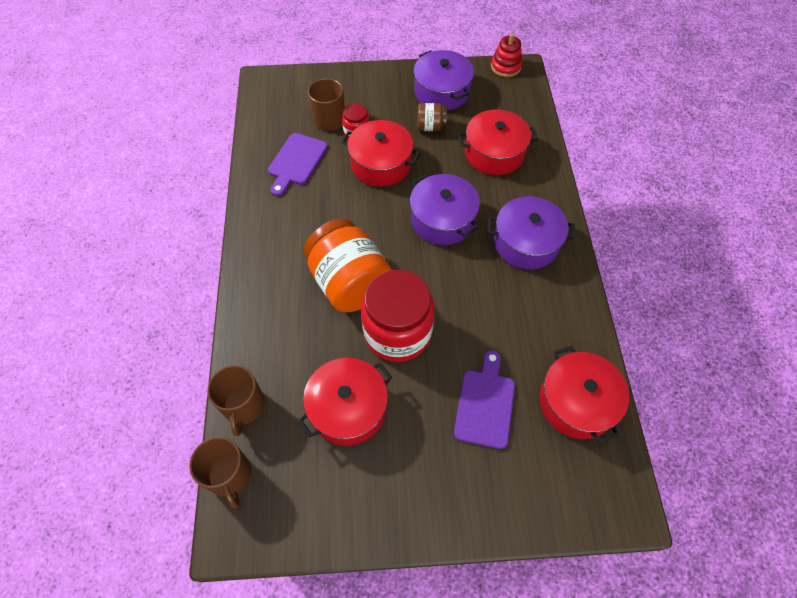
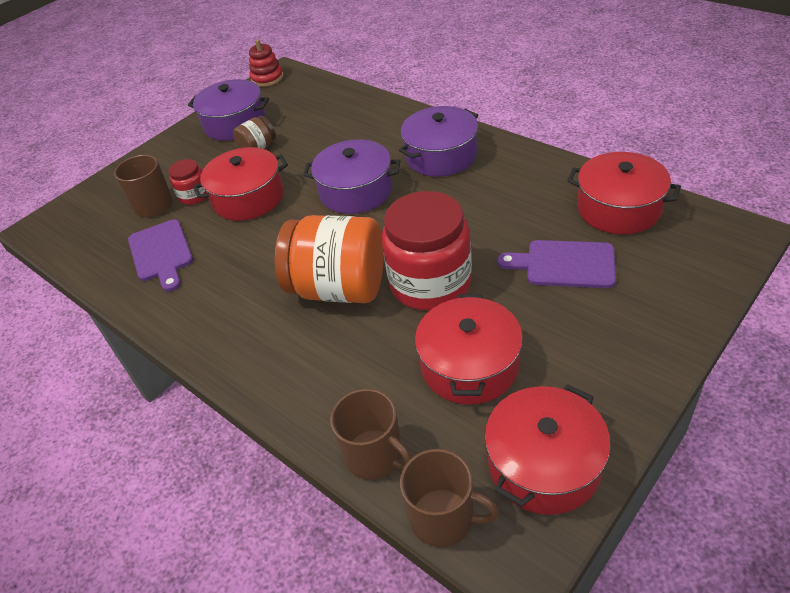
camera: 40 degrees left, 15 degrees down
(485, 404) = (564, 264): purple cutting board -> purple cutting board turned 45 degrees counterclockwise
(494, 153) = (335, 127): red pot -> red pot (544, 464)

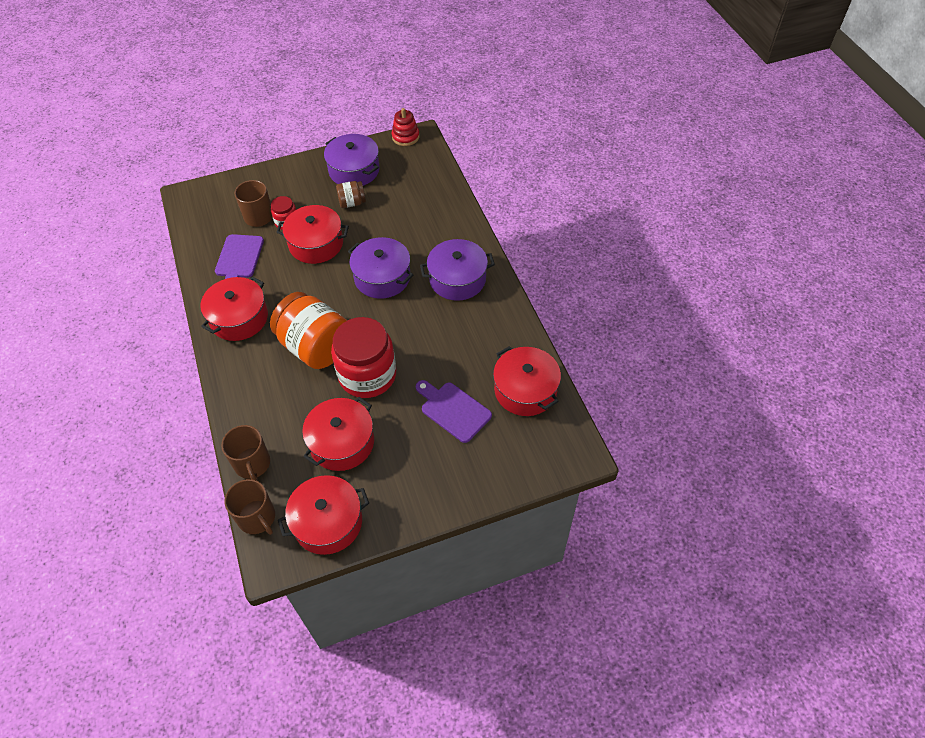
camera: 25 degrees right, 10 degrees up
(212, 308) = (239, 318): none -> red pot

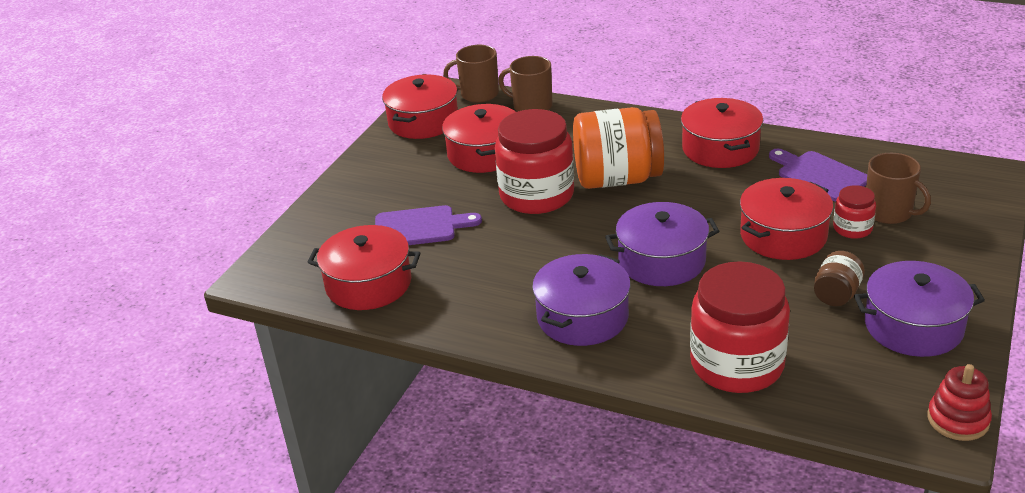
camera: 135 degrees right, 20 degrees down
(436, 209) = (737, 364): none -> red jar

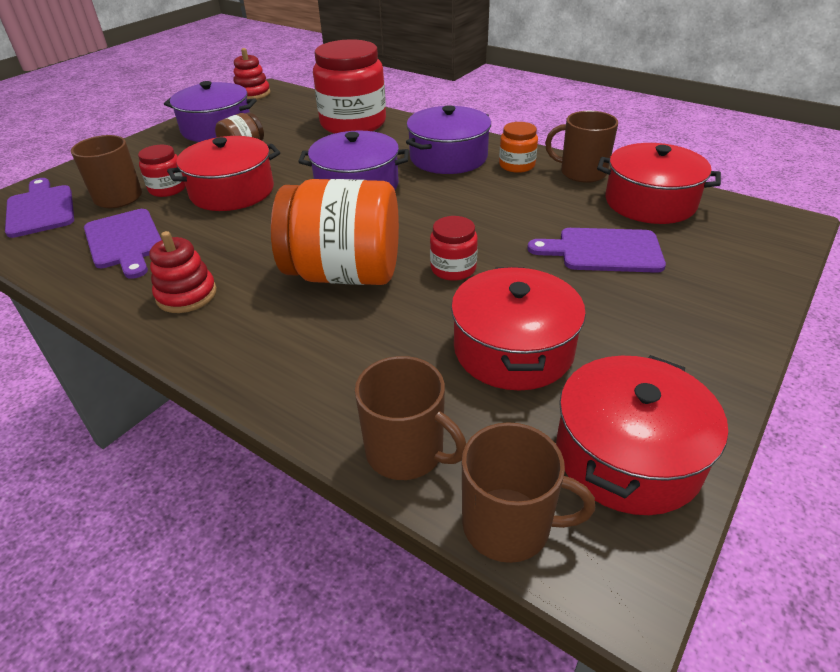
camera: 170 degrees left, 5 degrees up
(430, 315) = (582, 172): none -> brown mug
(502, 316) = (517, 165): none -> orange jar
(536, 195) = (453, 268): red jar -> red jar, size x0.47
(720, 148) = (186, 295): red pot -> red stacking toy
(943, 190) = (40, 209): none -> purple cutting board

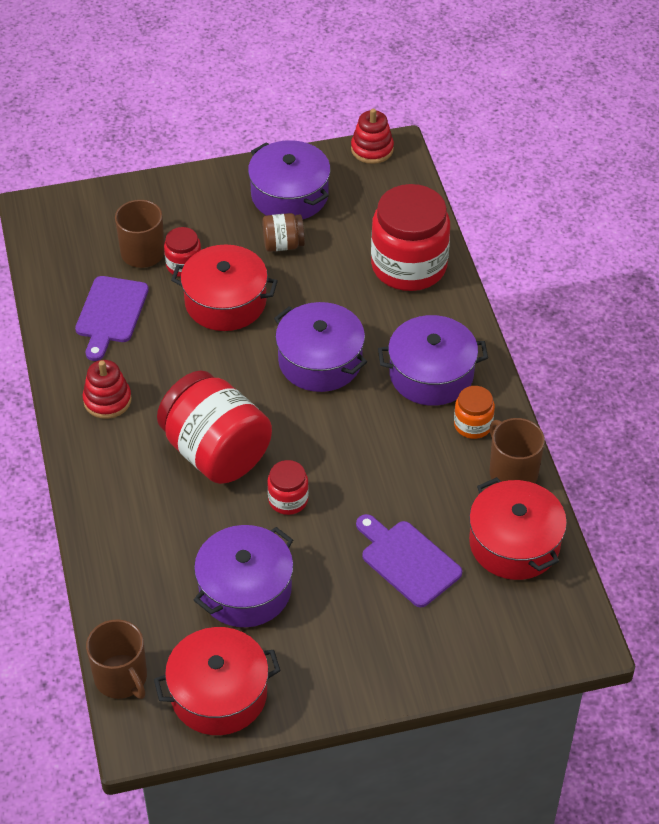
camera: 40 degrees right, 10 degrees up
(40, 209) = (83, 231): purple cutting board -> none
(344, 274) = (216, 452): orange jar -> red jar
(406, 451) = (118, 606): brown mug -> none
(513, 349) = (245, 589): red pot -> purple pot

